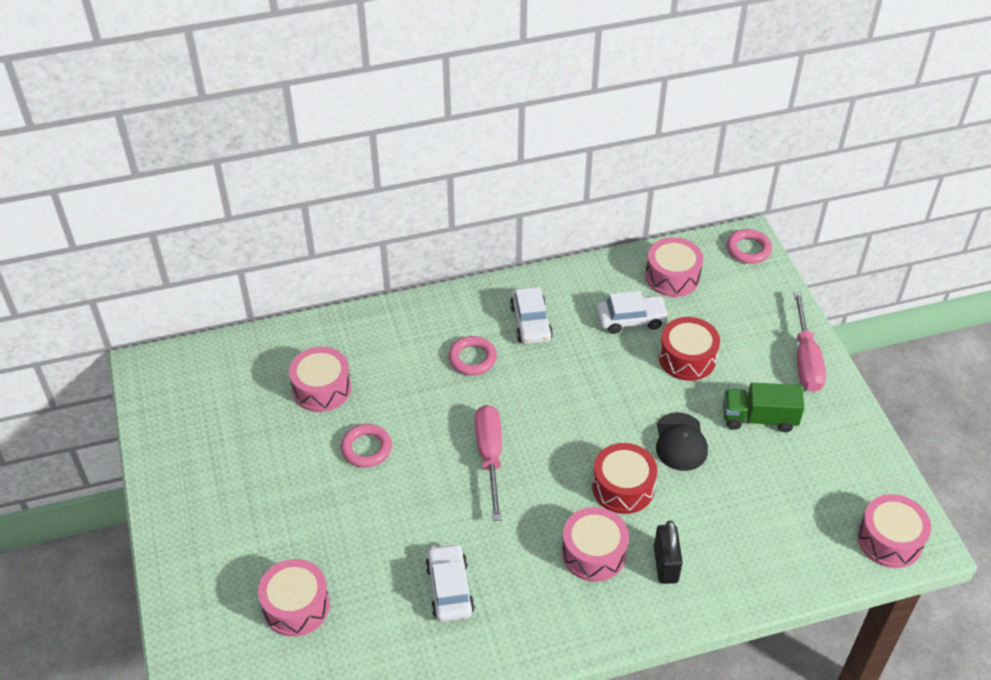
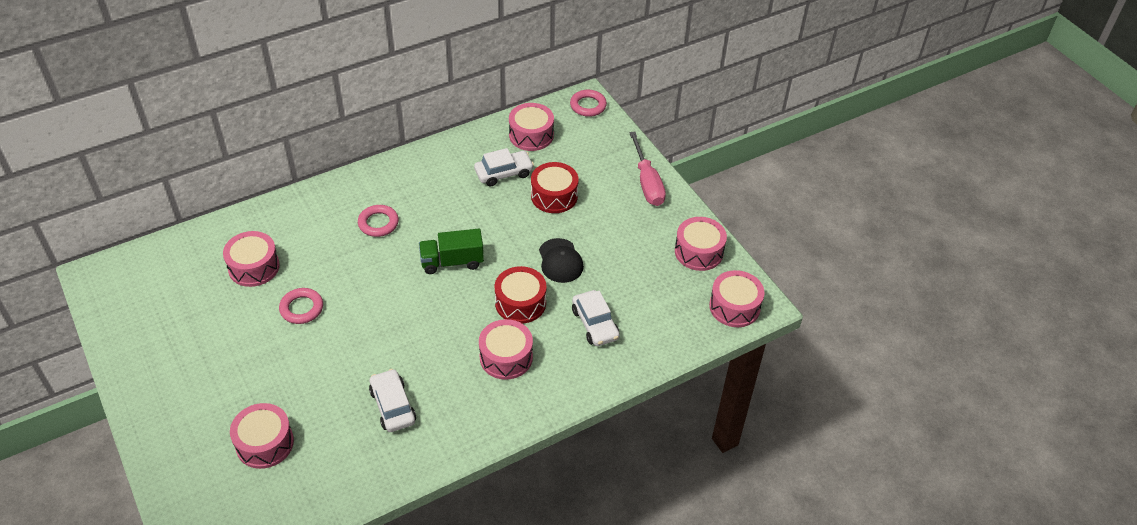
camera: 15 degrees left, 0 degrees up
(490, 457) = (407, 298): pink screwdriver -> none
(531, 322) = (422, 188): white car -> white car (595, 324)
(665, 564) = (565, 356): black padlock -> none
(759, 418) = (619, 233): green truck -> green truck (452, 262)
(855, 460) = (698, 252): none -> pink drum

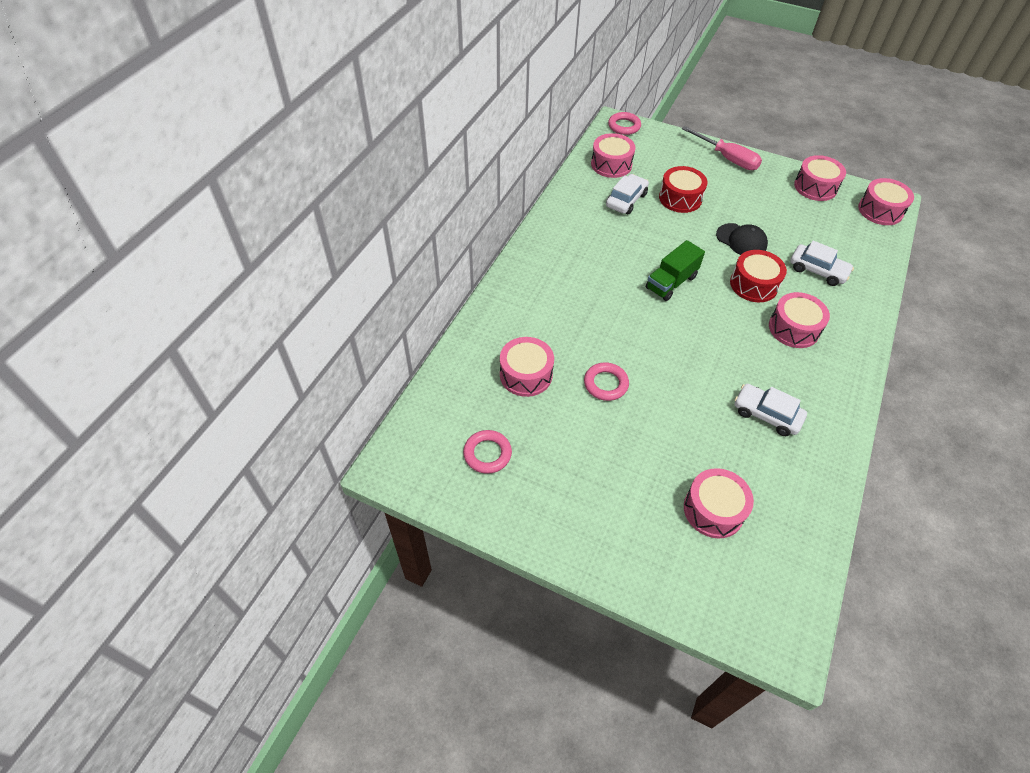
camera: 35 degrees left, 5 degrees up
(378, 223) = (582, 284): pink ring -> pink ring (487, 454)

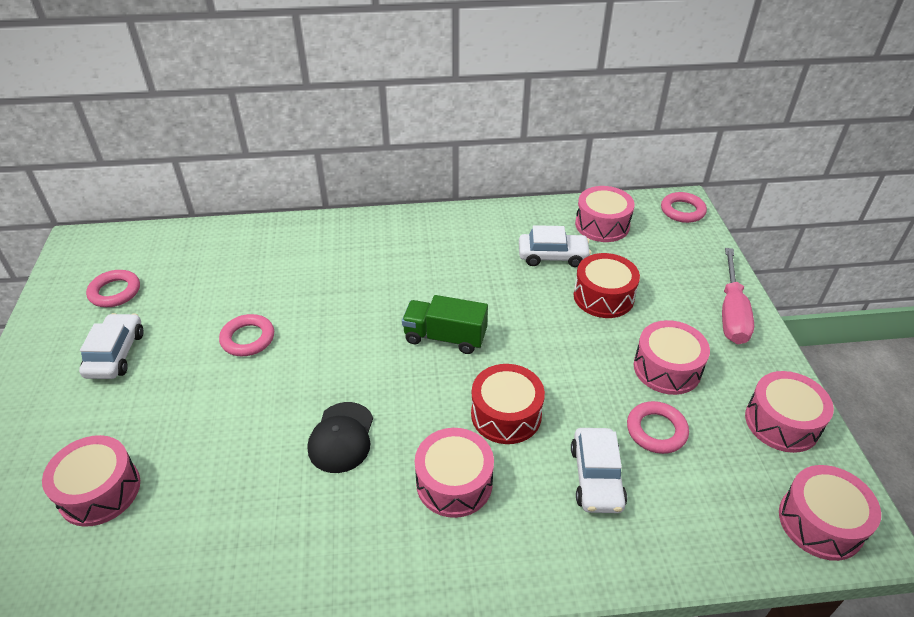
camera: 60 degrees right, 10 degrees down
(526, 375) = (229, 279): pink drum -> pink drum (667, 368)
(741, 240) = (581, 376): black cap -> black cap (341, 437)
(766, 414) = (276, 498): white car -> white car (115, 354)
(797, 232) = (656, 430): none -> pink ring

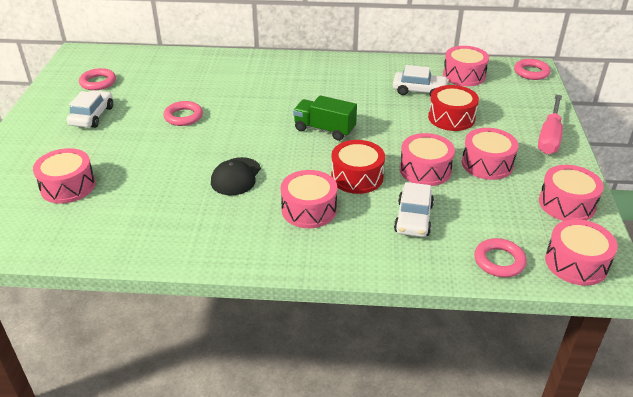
camera: 10 degrees right, 5 degrees down
(591, 389) = (425, 170): none -> pink drum
(656, 430) = (467, 198): pink ring -> pink ring (499, 261)

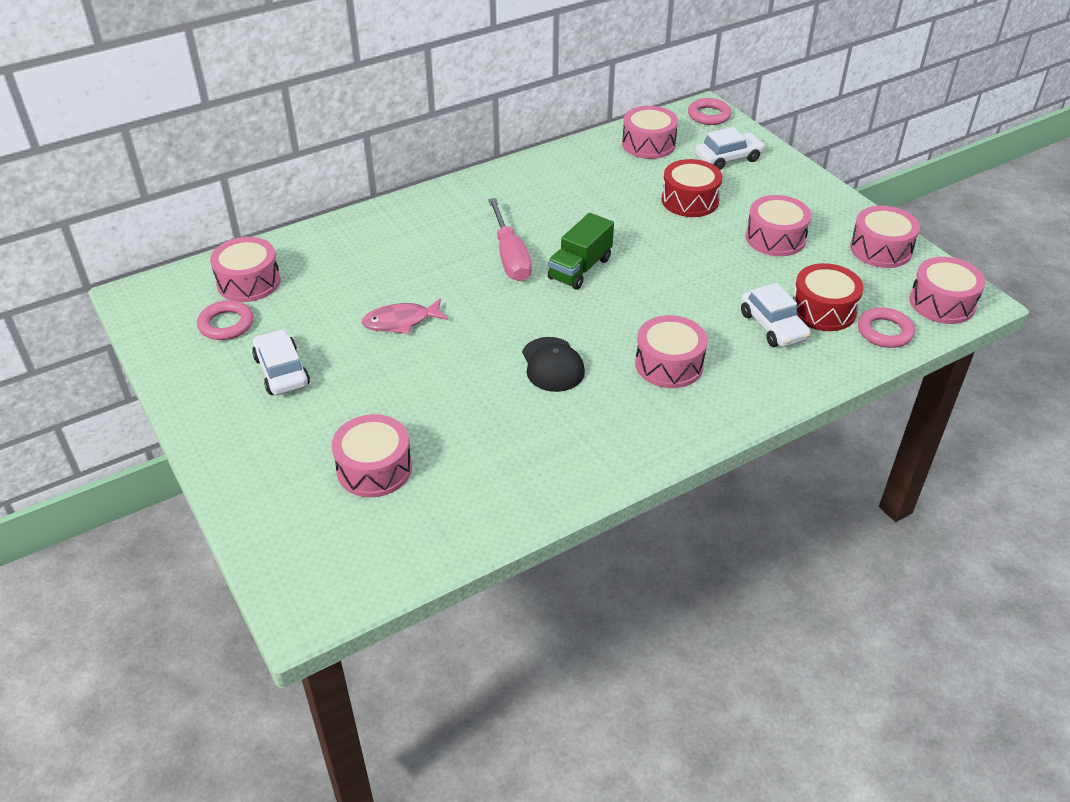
camera: 35 degrees left, 5 degrees up
(183, 116) = (401, 321): pink ring -> pink fish
(324, 130) = (580, 268): green truck -> green truck turned 45 degrees counterclockwise
(357, 177) = (674, 307): red drum -> red drum (823, 310)
(419, 90) = (624, 180): white car -> white car (728, 158)
(425, 170) = (728, 270): pink drum -> pink drum (249, 282)
(549, 137) = (798, 184): pink screwdriver -> pink screwdriver (510, 256)

